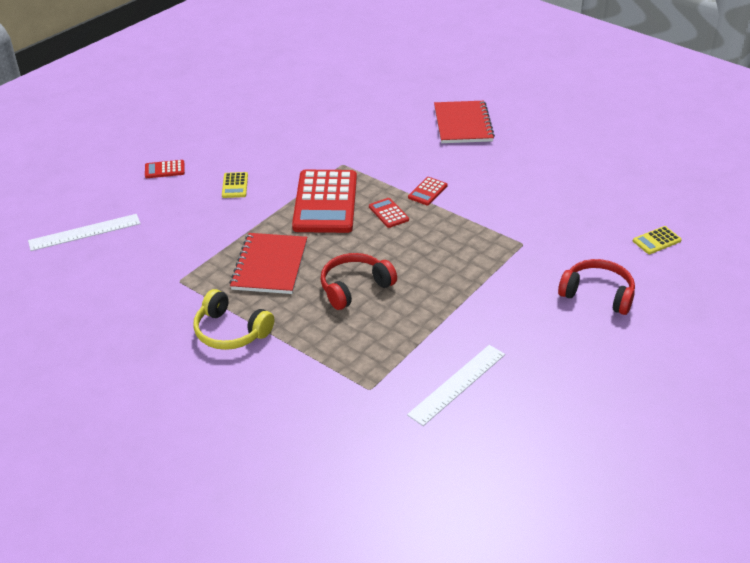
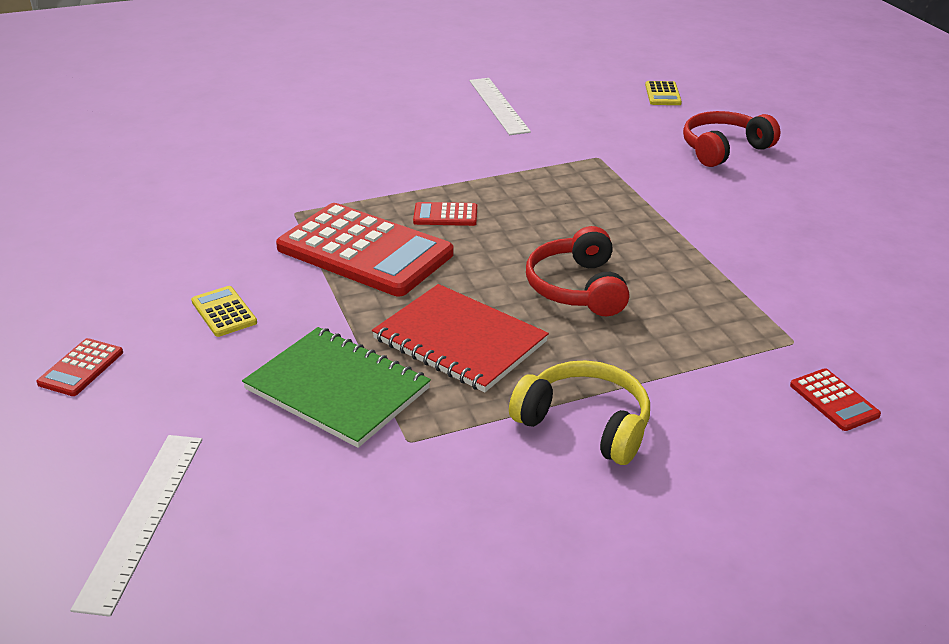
camera: 60 degrees left, 5 degrees down
(201, 244) = (337, 389): none -> green notebook
(231, 331) = (585, 424): yellow headphones -> yellow headphones turned 120 degrees counterclockwise
(235, 185) = (224, 312): yellow calculator -> yellow calculator turned 150 degrees counterclockwise
(427, 191) = (432, 177): red calculator -> red calculator (834, 400)
(457, 384) = (821, 277): white ruler -> white ruler (498, 105)
(462, 124) = (324, 113): red notebook -> none

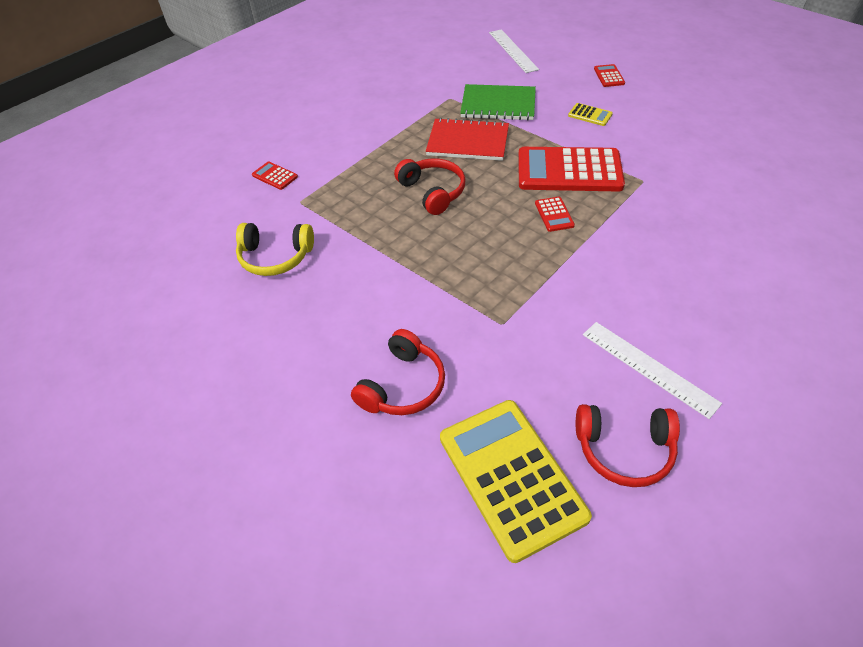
camera: 155 degrees right, 15 degrees up
(445, 215) = (554, 214): red calculator -> red calculator turned 105 degrees clockwise
(567, 84) = (624, 449): none -> red headphones
(585, 424) = (384, 127): yellow headphones -> yellow headphones (275, 257)
(663, 94) = (511, 477): yellow calculator -> yellow calculator, size x2.38

